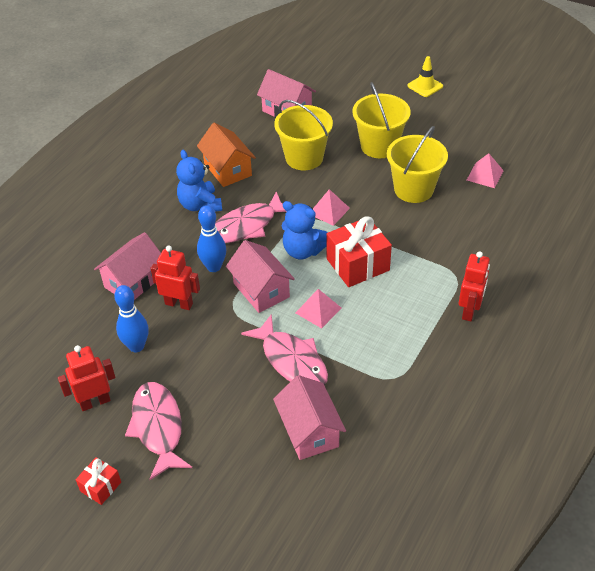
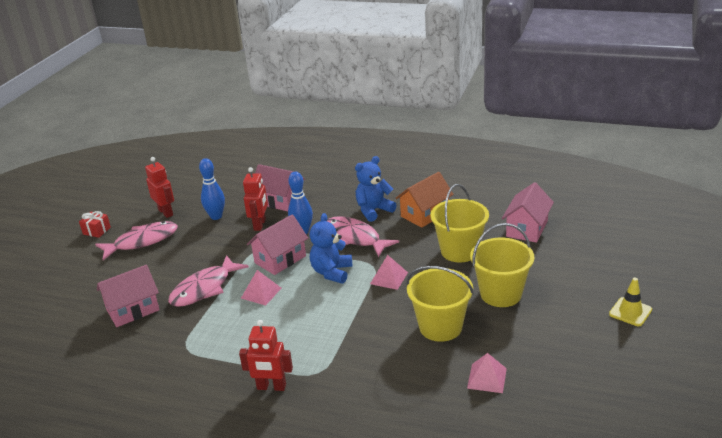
camera: 80 degrees right, 15 degrees down
(358, 264) = (321, 306): red gift -> none

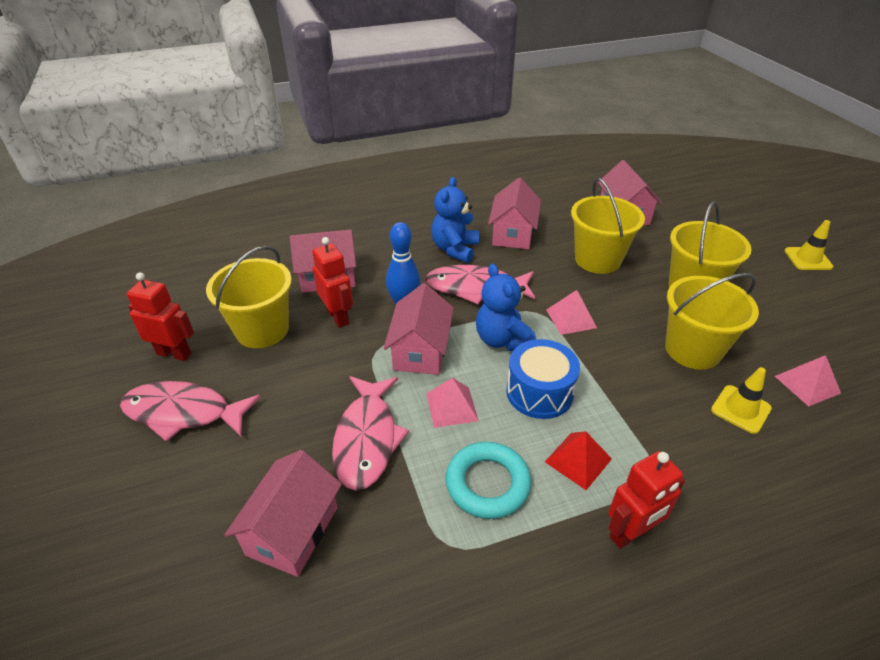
camera: 40 degrees left, 10 degrees up
(96, 231) = (78, 430): red gift -> none
(142, 241) = (183, 413): pink fish -> pink fish turned 105 degrees counterclockwise
(216, 216) = (262, 330): blue bowling pin -> yellow bucket
(233, 333) = (487, 483): none -> turquoise ring
(290, 346) = (578, 460): none -> red pyramid
(315, 307) = (539, 392): none -> blue drum
(419, 369) = (740, 409): none -> yellow traffic cone
(425, 214) = (513, 234): orange house -> pink house

